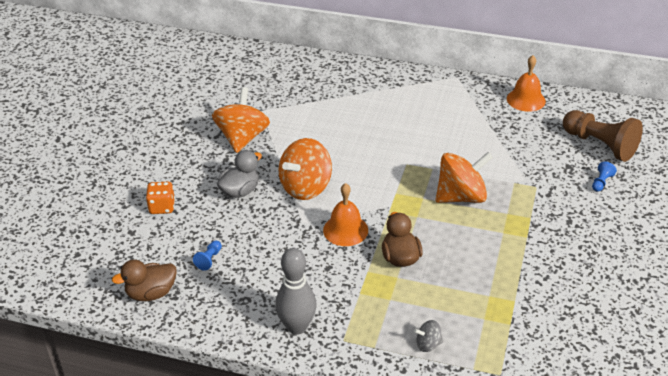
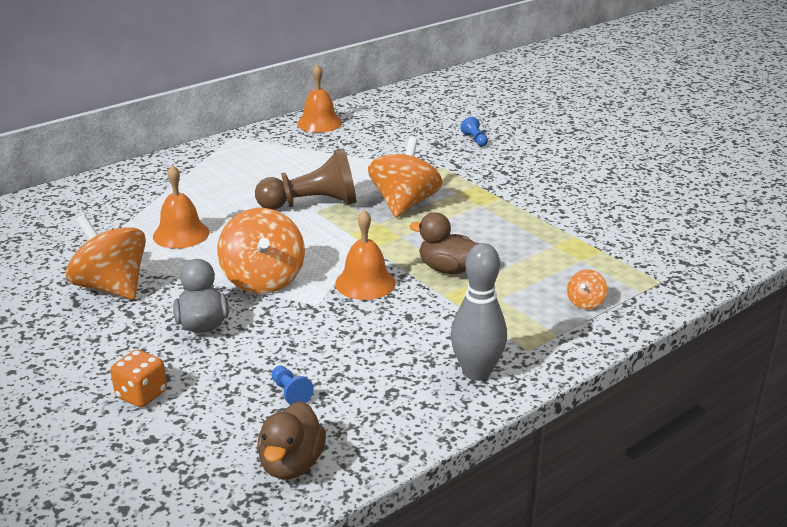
camera: 55 degrees left, 10 degrees down
(319, 128) = (181, 234): none -> orange bell
(428, 344) = (585, 303): grey spinning top -> orange spinning top
(600, 145) = (428, 121): brown pawn -> brown pawn (312, 204)

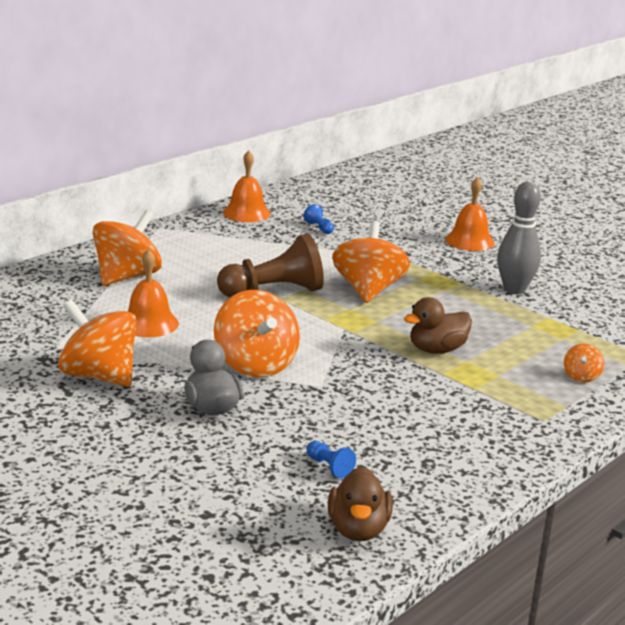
camera: 10 degrees left, 5 degrees down
(141, 395) = (179, 474): orange dice -> none
(181, 186) = (127, 276): none -> orange spinning top
(365, 283) = (360, 365): orange bell -> orange bell (469, 241)
(447, 269) = (437, 350): brown duck -> brown duck turned 45 degrees counterclockwise
(475, 140) = (414, 228): blue pawn -> blue pawn (319, 228)
(476, 372) = (502, 441): grey bowling pin -> grey bowling pin (514, 289)

